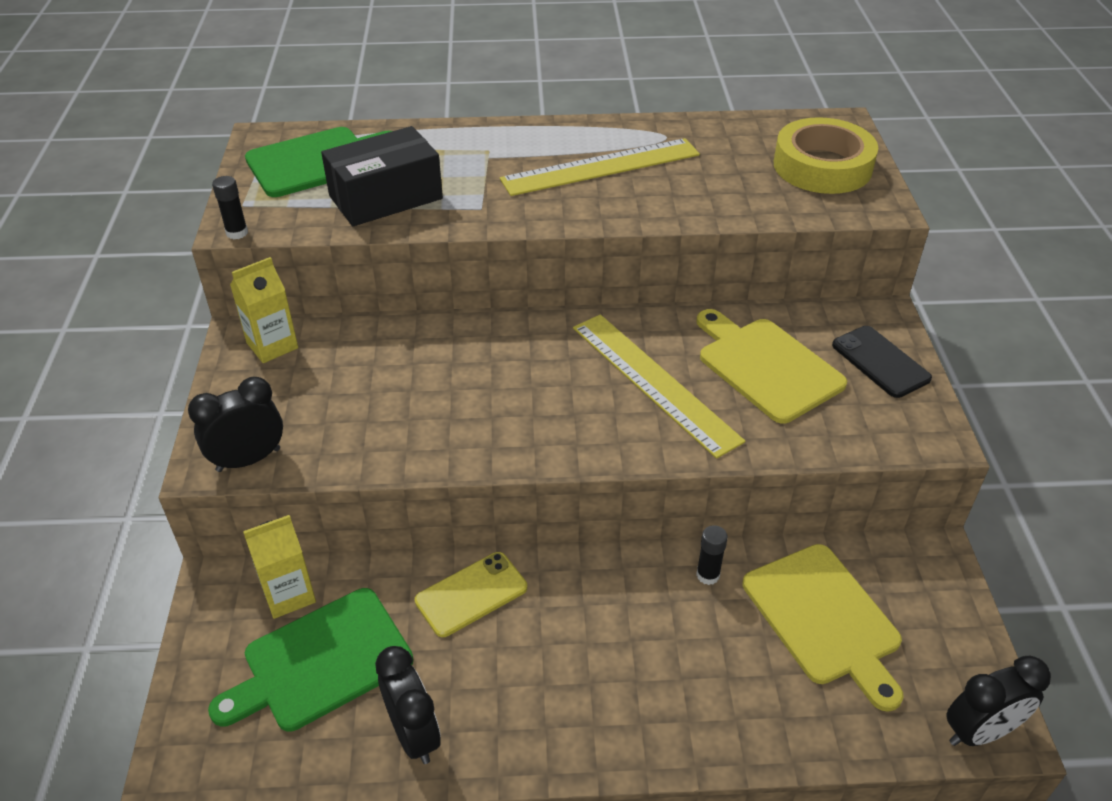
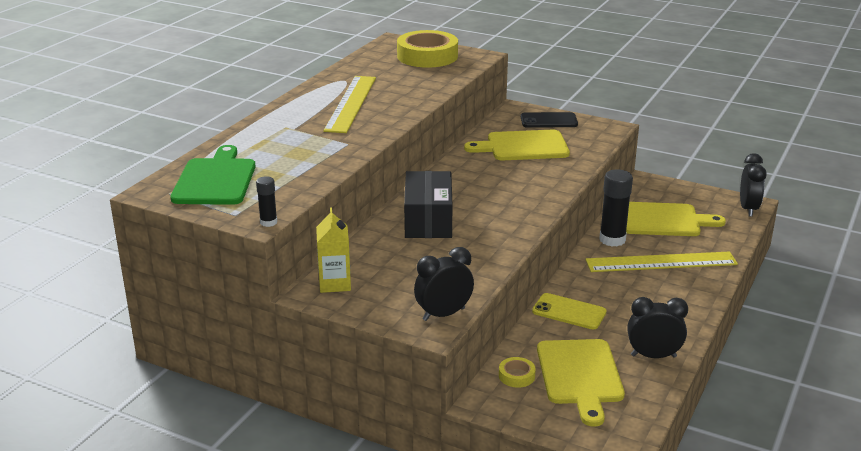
camera: 60 degrees left, 15 degrees down
(248, 460) = (443, 314): black clock -> black clock turned 60 degrees clockwise
(289, 594) = (516, 376): yellow carton -> yellow tape
(321, 662) = (580, 375): green cutting board -> yellow cutting board
(385, 197) = (295, 167): black box -> black box (428, 220)
(471, 594) = (569, 312): yellow phone -> yellow phone turned 60 degrees counterclockwise
(654, 382) = (505, 176): yellow ruler -> yellow ruler (661, 262)
(708, 575) = (612, 240): black glue stick -> black glue stick, size x1.87

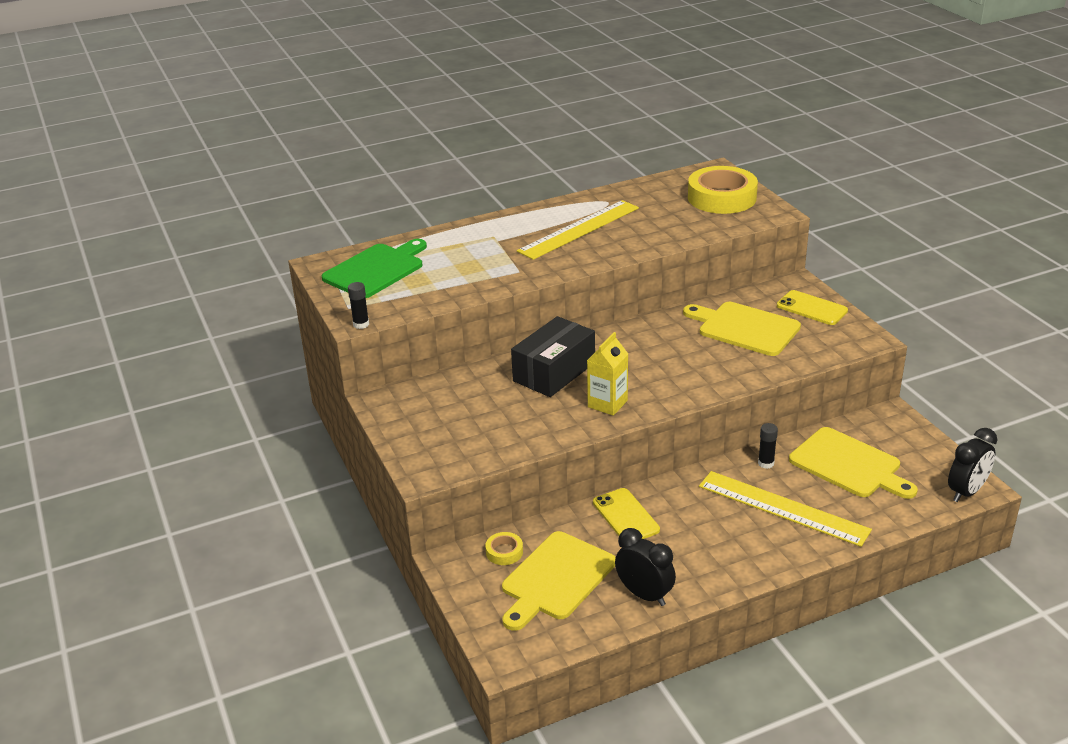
camera: 40 degrees right, 5 degrees up
(335, 283) = (406, 400): yellow carton -> yellow carton (607, 404)
(443, 314) = (449, 465): black clock -> none
(548, 121) = (811, 308): black phone -> yellow phone
(612, 240) = (766, 463): black glue stick -> black glue stick, size x0.54

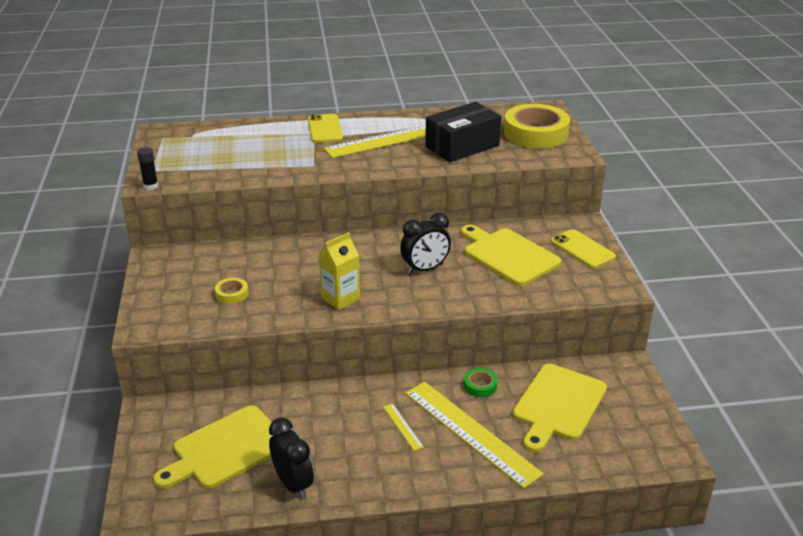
camera: 15 degrees right, 0 degrees up
(376, 270) = (198, 144): green cutting board -> none
(504, 552) = (199, 413): yellow tape -> yellow tape (232, 294)
(554, 372) = (314, 261): black box -> black box (462, 146)
(625, 516) = (323, 406): yellow phone -> yellow phone (325, 129)
(715, 518) = (402, 426): none -> yellow ruler
(766, 463) = (480, 386): black glue stick -> green tape
(849, 465) = (558, 405): yellow cutting board -> yellow cutting board turned 60 degrees clockwise
(966, 492) = (660, 459): black clock -> black clock (425, 269)

